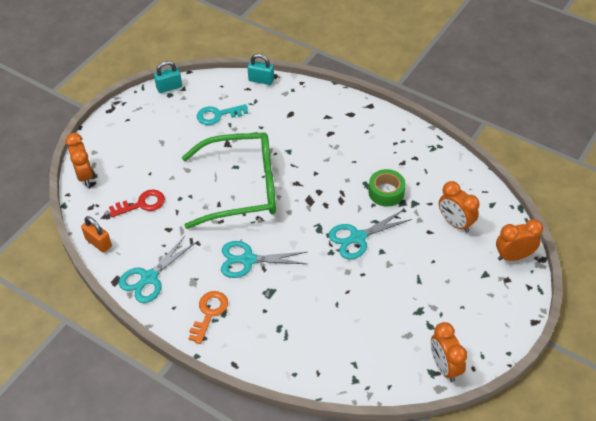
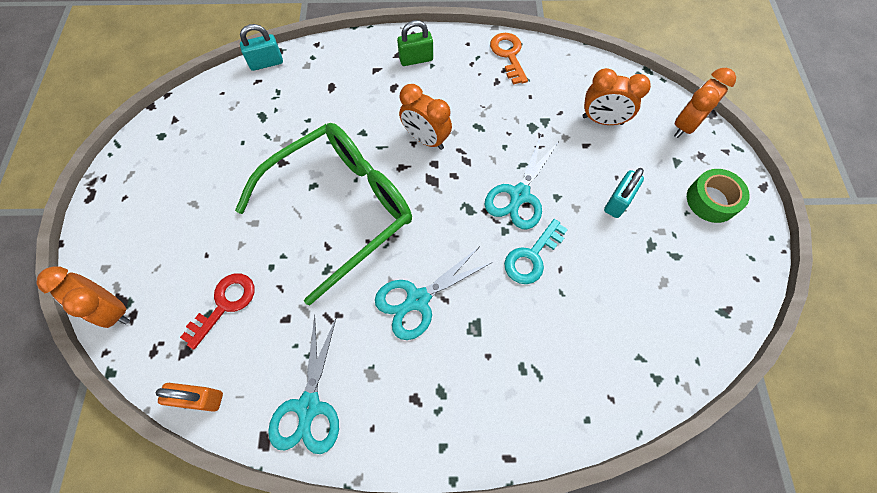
camera: 35 degrees left, 15 degrees up
(169, 87) = (154, 126): turquoise padlock -> turquoise padlock (618, 202)
(209, 313) = (424, 405): orange key -> orange key (508, 55)
(217, 115) = (243, 131): turquoise key -> turquoise key (532, 257)
(359, 123) = (416, 59): none -> green padlock
(386, 192) = (506, 124): green tape -> green tape (711, 200)
(444, 366) = (729, 296): orange clock -> orange clock (426, 139)

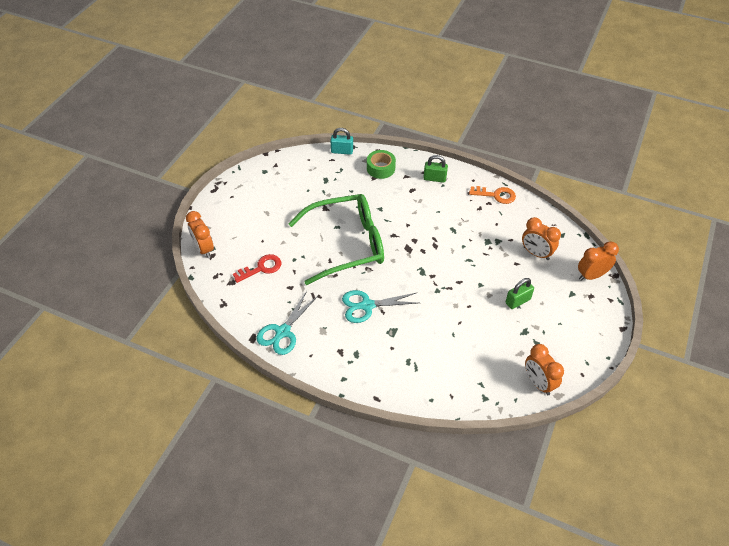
camera: 25 degrees right, 15 degrees down
(200, 398) = (230, 306): orange padlock -> none
(426, 139) = (416, 225): orange clock -> orange clock (538, 383)
(508, 55) = (496, 195): orange key -> orange key turned 90 degrees clockwise
(519, 195) = (457, 275): turquoise scissors -> none
(532, 257) = (446, 309): turquoise key -> none
(618, 202) = (517, 301): turquoise padlock -> green padlock
(711, 200) = (581, 323): green tape -> green tape (380, 168)

